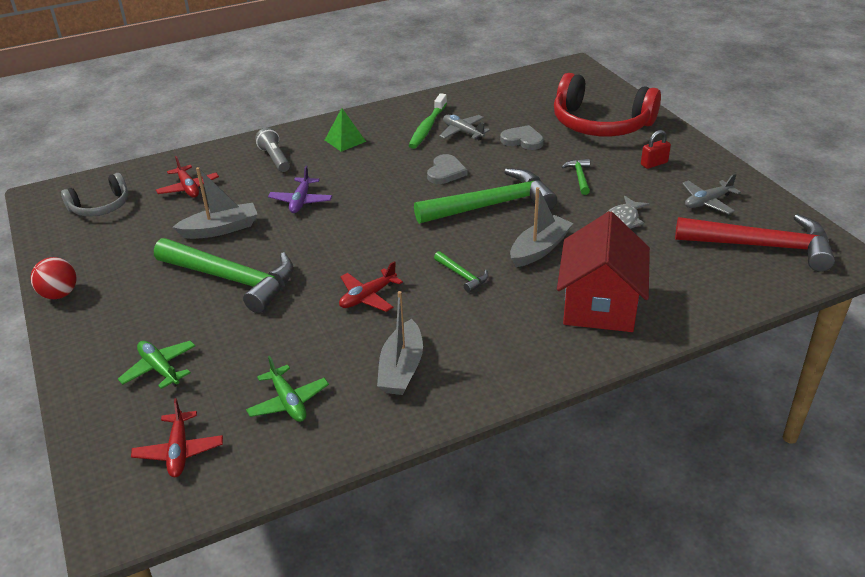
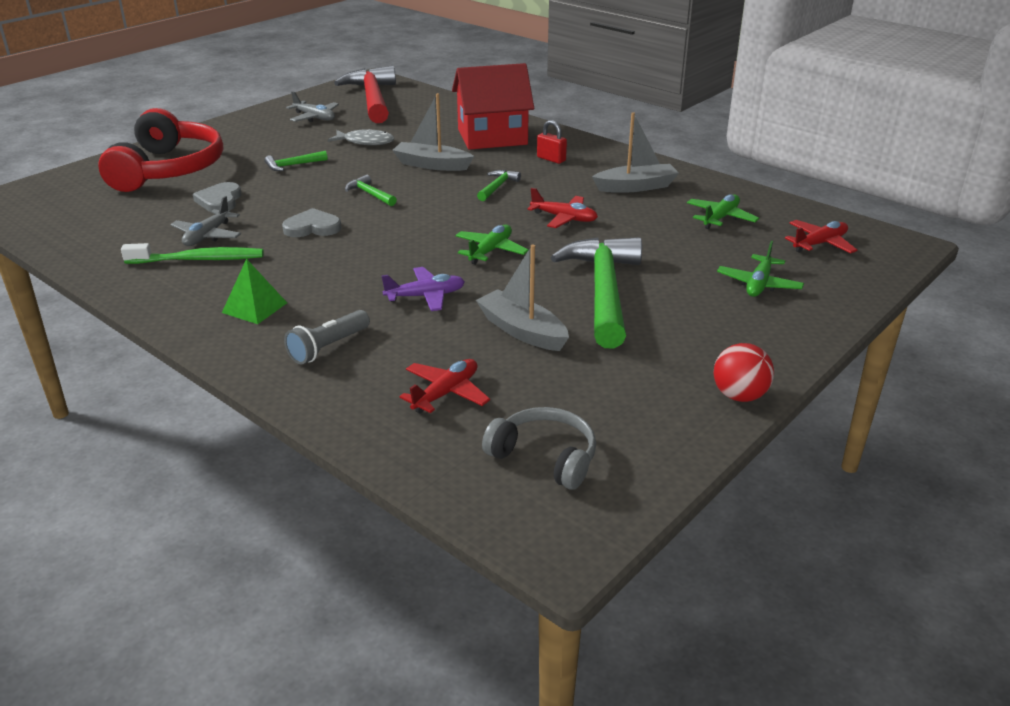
camera: 115 degrees left, 5 degrees down
(341, 242) = (490, 251): none -> green plane
(491, 205) = (370, 194): green hammer -> green hammer, size x0.43
(654, 164) = (252, 140): red padlock -> red padlock (551, 159)

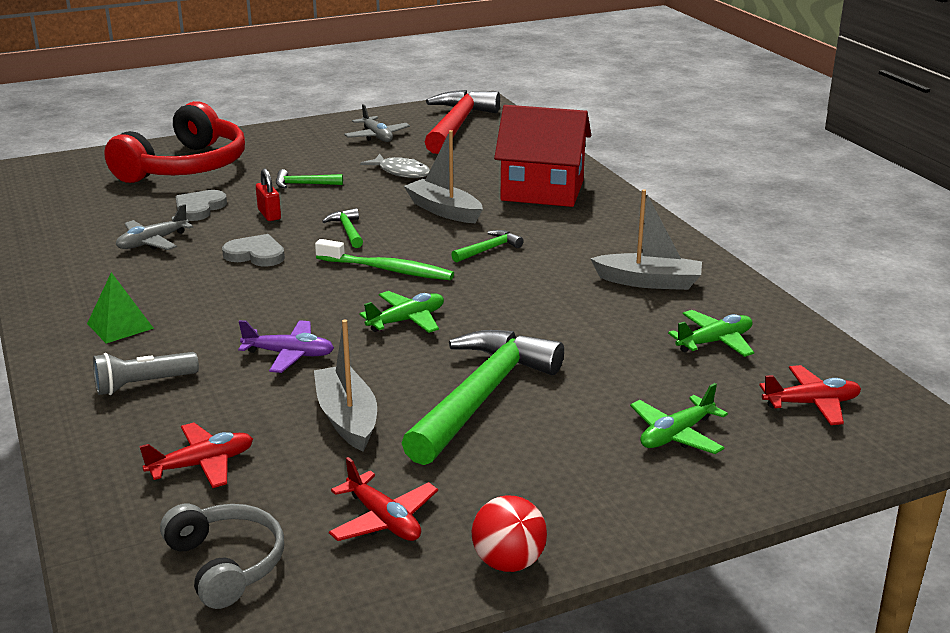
camera: 25 degrees right, 5 degrees down
(199, 259) = (121, 265): green toothbrush -> green toothbrush (388, 269)
(551, 159) = (582, 229): red padlock -> red padlock (269, 214)
(564, 218) = (525, 301): red plane -> red plane (383, 520)

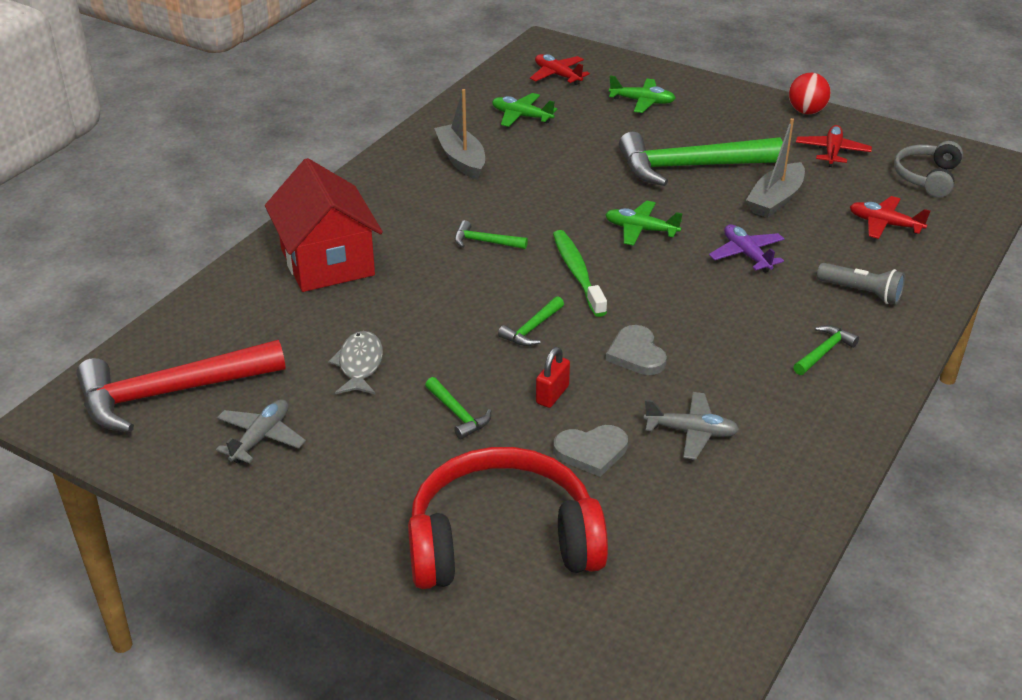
camera: 125 degrees left, 10 degrees up
(120, 326) = (823, 352): green pyramid -> green hammer
(444, 211) = (431, 296): grey boat -> none

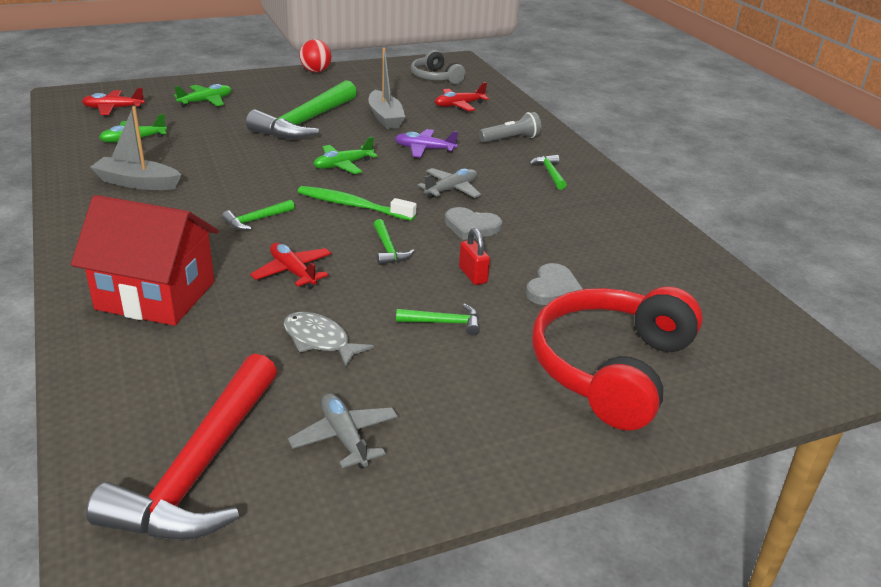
camera: 55 degrees left, 5 degrees down
(691, 432) = (574, 246): grey plane -> grey plane (451, 190)
(832, 152) = (368, 84): red plane -> red plane (293, 272)

